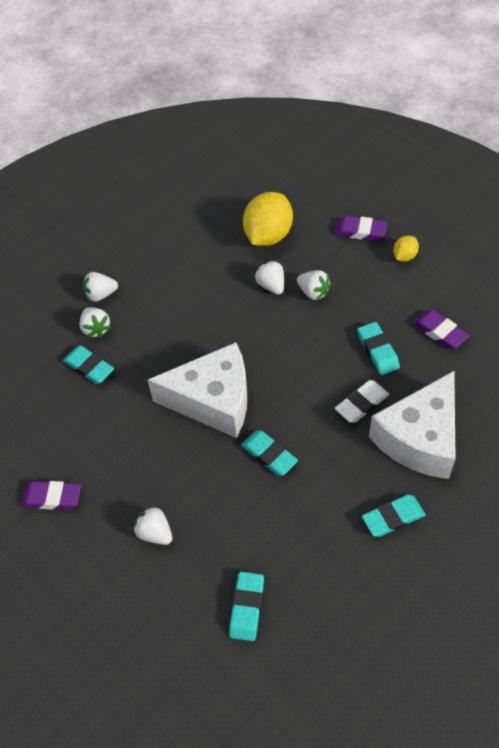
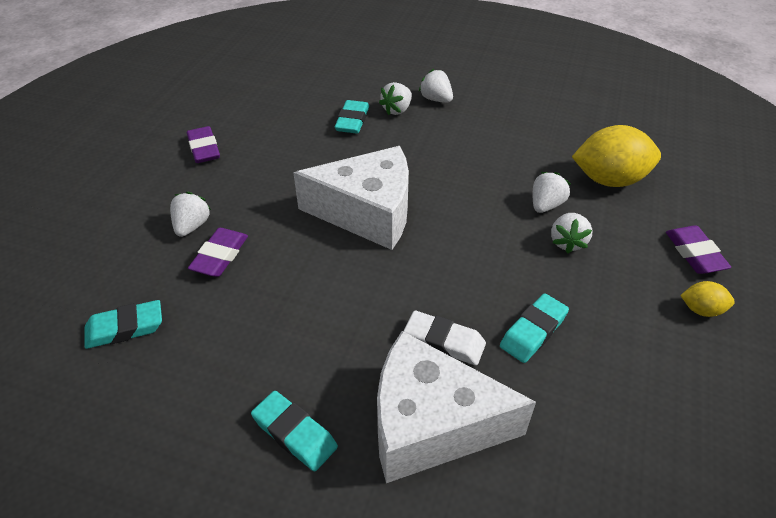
camera: 60 degrees right, 10 degrees down
(213, 400) = (367, 212): white cheese -> white cheese turned 60 degrees counterclockwise
(269, 455) = (324, 280): turquoise eraser -> none
(439, 332) = (616, 390): purple eraser -> purple eraser (220, 256)

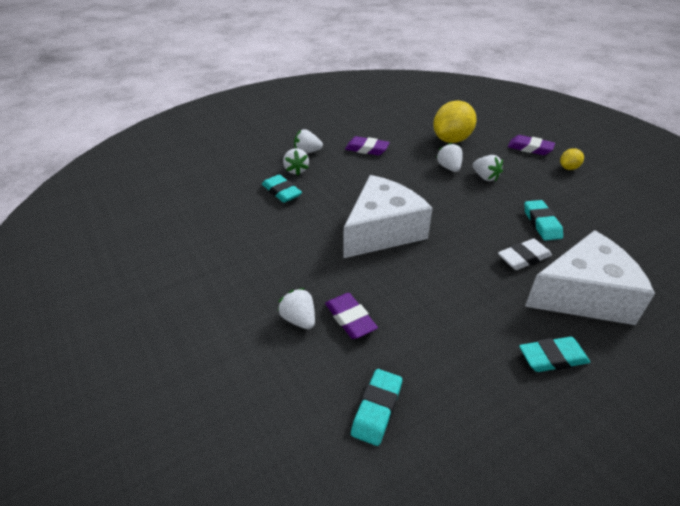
camera: 50 degrees left, 5 degrees down
(204, 149) = (213, 272): purple eraser -> purple eraser (367, 149)
(431, 424) = (583, 295): white cheese -> white cheese turned 150 degrees counterclockwise

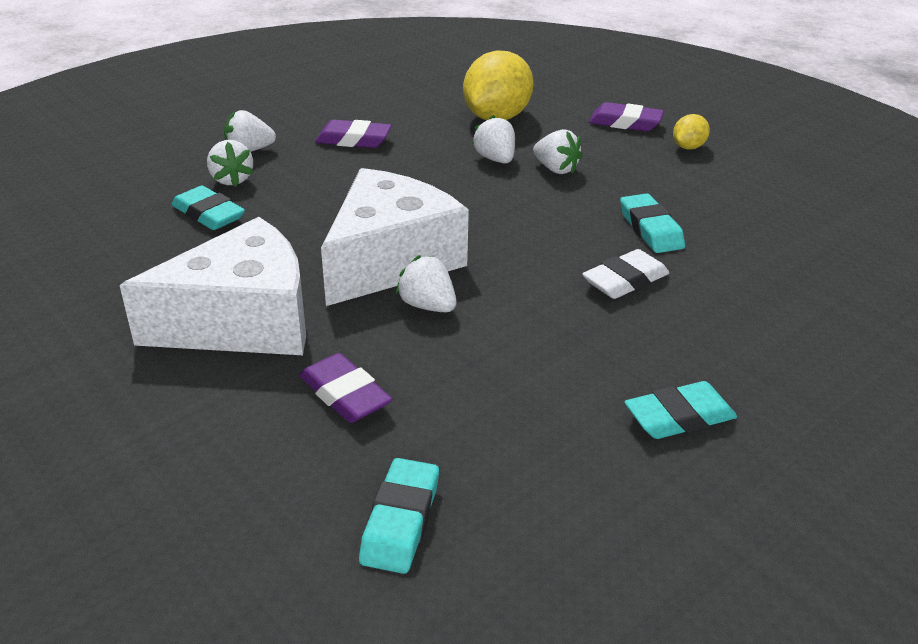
camera: 10 degrees left, 5 degrees down
(299, 319) = (256, 404): white strawberry -> white strawberry (427, 306)
(583, 295) = (721, 325): white cheese -> white cheese (242, 321)

